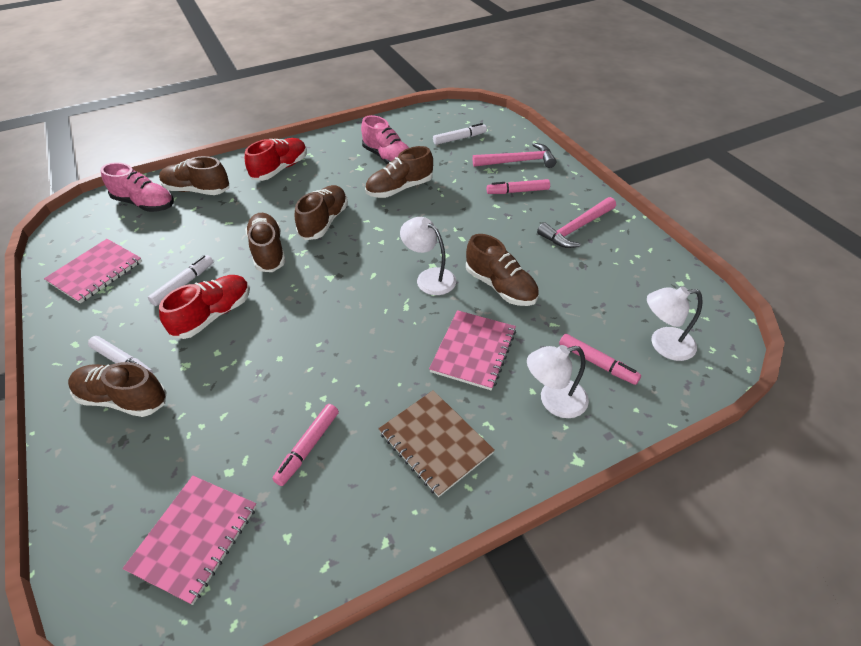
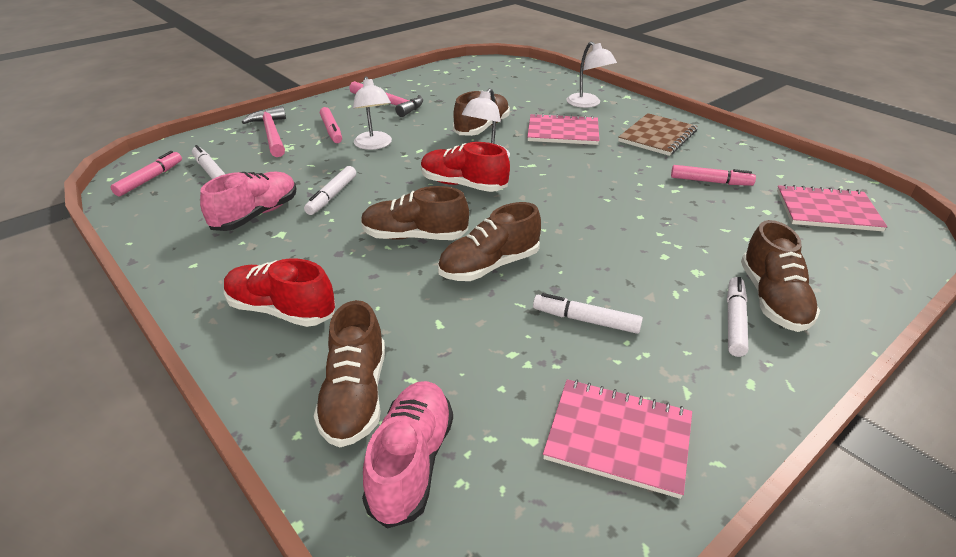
camera: 105 degrees left, 10 degrees down
(213, 315) = (619, 275): red shoe -> red shoe (463, 185)
(400, 189) = (332, 196): brown shoe -> white marker
(597, 363) = (543, 93): pink marker -> pink marker (149, 179)
(663, 344) = (512, 76): white lamp -> white lamp (374, 145)

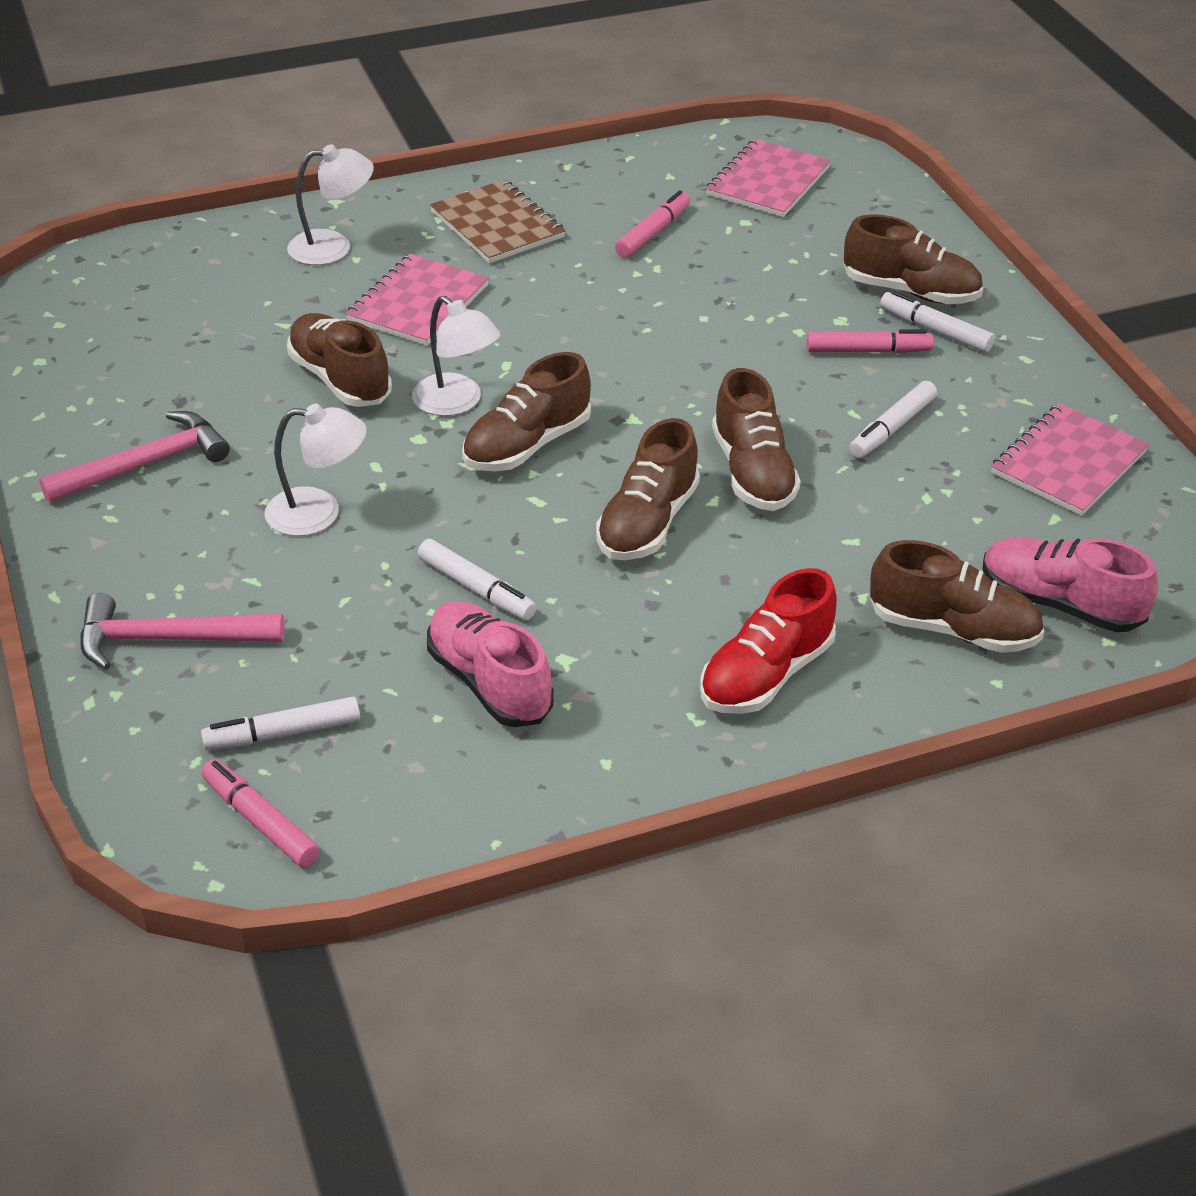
camera: 70 degrees left, 5 degrees up
(331, 130) = (213, 556): pink marker -> pink marker (867, 351)
(463, 185) = (527, 445): red shoe -> brown shoe

